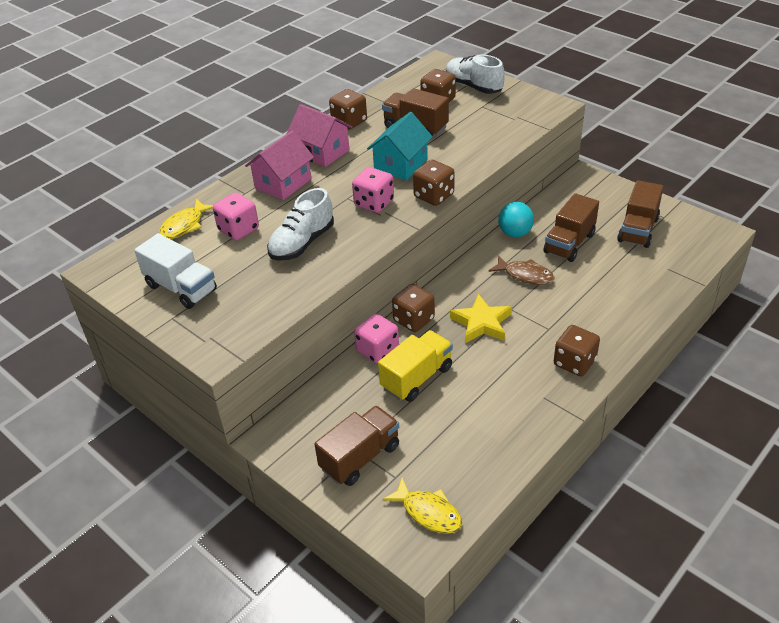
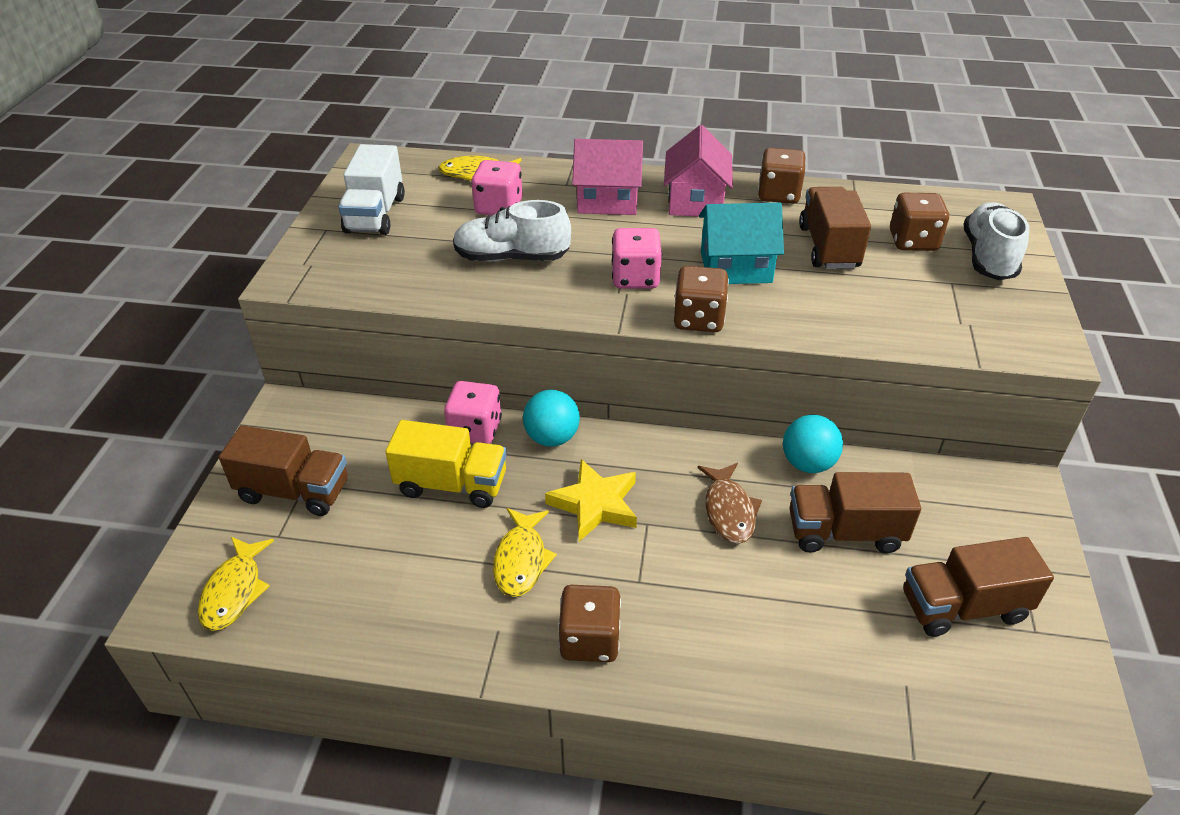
camera: 55 degrees right, 0 degrees up
(414, 320) = (552, 438): brown dice -> turquoise ball
(500, 369) = (521, 560): none -> yellow fish

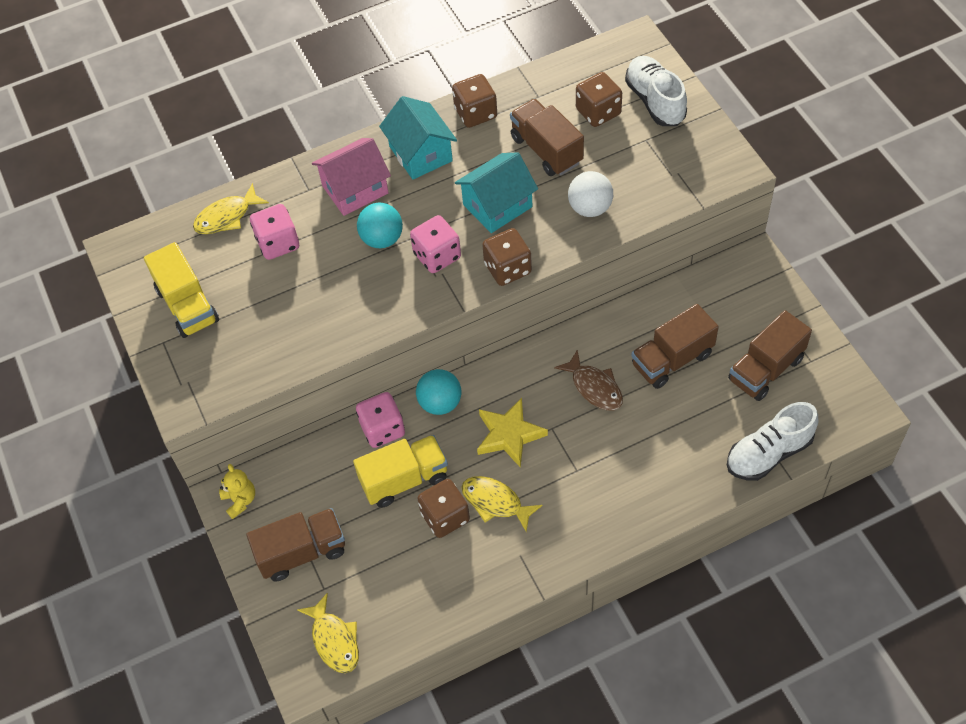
camera: 30 degrees left, 15 degrees up
(292, 416) = (240, 500): none -> yellow teddy bear
(375, 215) = (187, 305): white truck -> yellow truck
(512, 258) = (333, 287): white shoe -> white shoe (769, 453)
(521, 560) = (495, 502): yellow fish -> yellow fish turned 150 degrees clockwise
(590, 639) = (577, 525): brown dice -> brown dice (445, 517)
(695, 201) = (420, 154): pink house -> turquoise house
(808, 463) = (618, 321): turquoise ball -> turquoise ball (382, 239)
(837, 310) = (590, 208): none -> white ball

